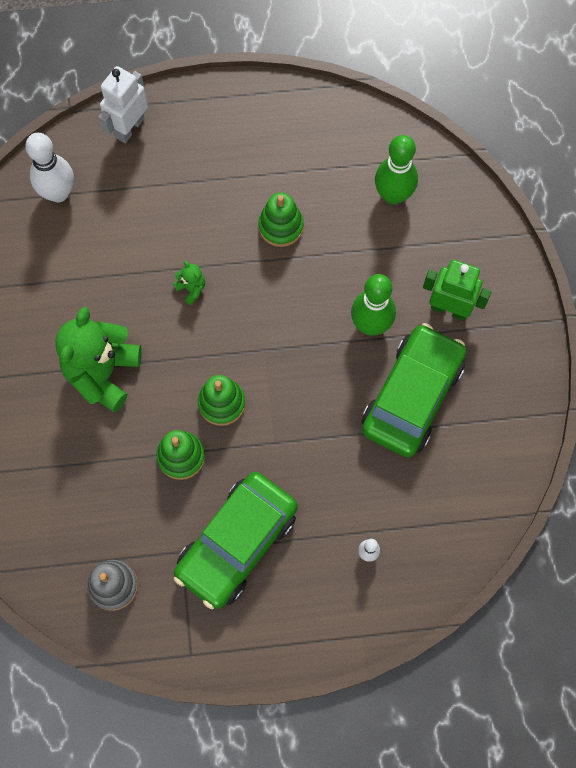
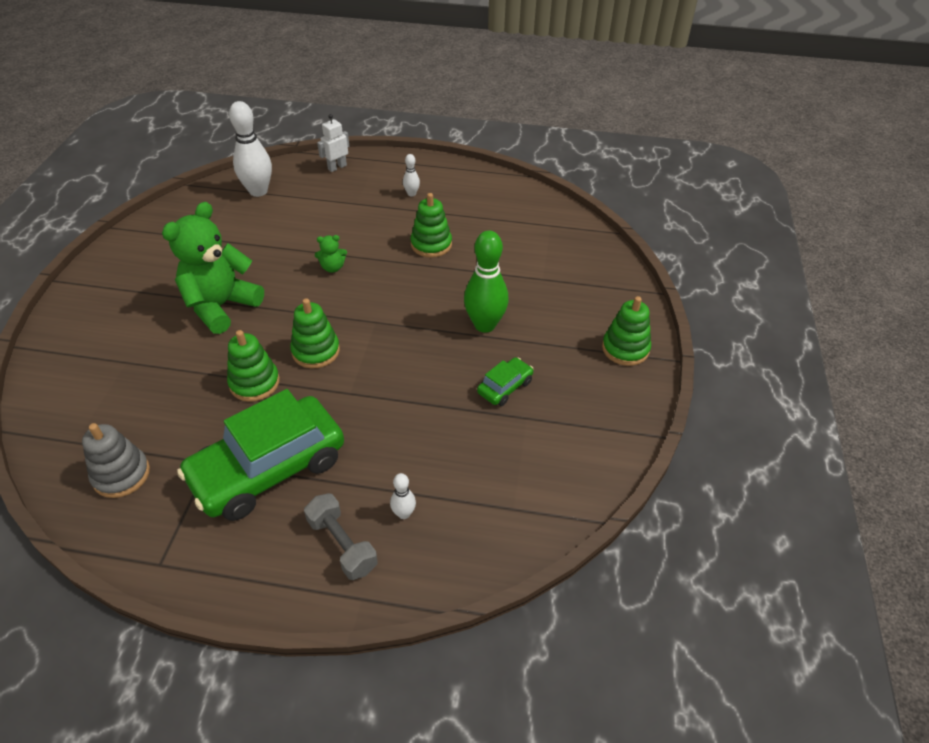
camera: 15 degrees right, 25 degrees down
(129, 128) = (337, 167): white robot -> white robot, size x0.65
(191, 288) = (332, 267): green teddy bear -> green teddy bear turned 105 degrees clockwise
(231, 151) = (411, 194): none -> white bowling pin
(329, 595) = (342, 544): none -> grey dumbbell
(393, 195) = (539, 244): green bowling pin -> none
(412, 396) = (505, 387): green car -> green car, size x0.44
(449, 309) = (565, 329): green robot -> none
(511, 318) = (625, 349): none -> green stacking toy

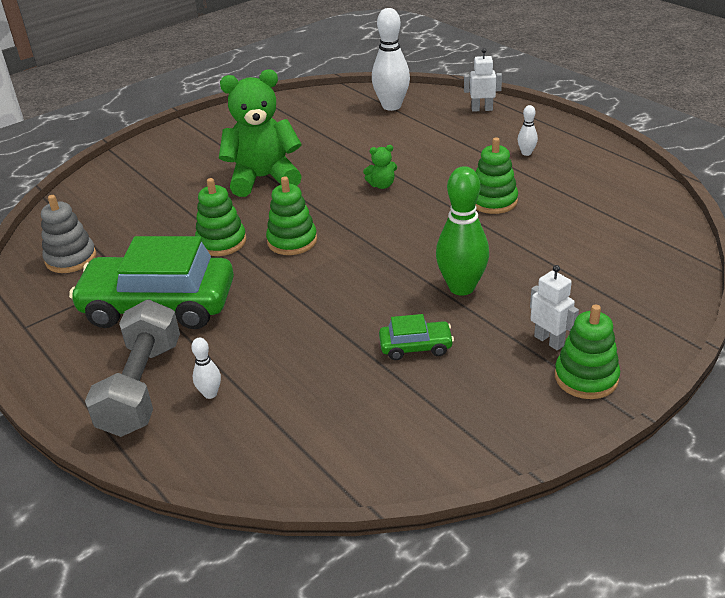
camera: 45 degrees right, 10 degrees down
(332, 267) = (382, 185): green teddy bear -> green teddy bear turned 45 degrees counterclockwise
(342, 544) = (142, 387): grey dumbbell -> grey dumbbell, size x1.56
(579, 335) = (549, 341): none -> white robot

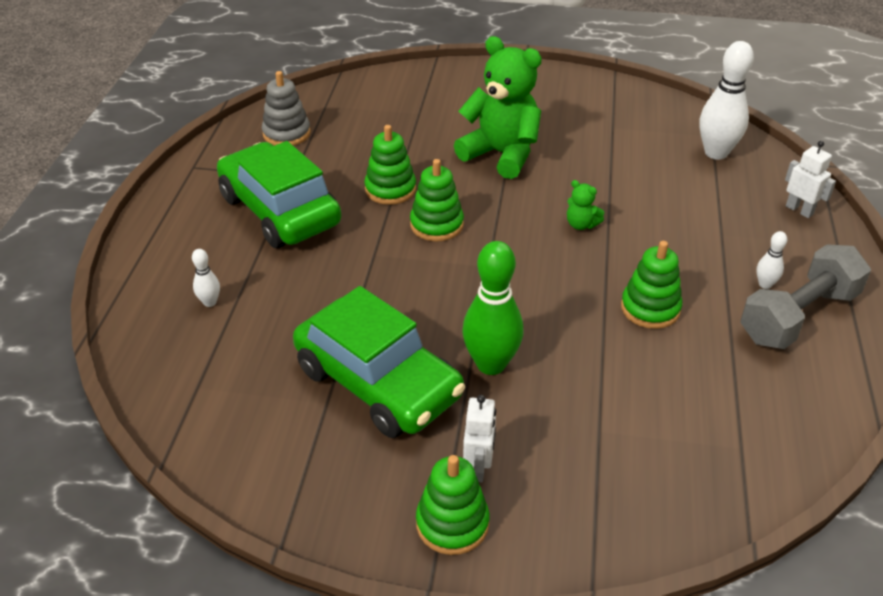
camera: 45 degrees right, 5 degrees up
(142, 387) = (185, 264): grey dumbbell -> grey dumbbell (798, 316)
(415, 347) = (378, 383): green car -> green car, size x2.28

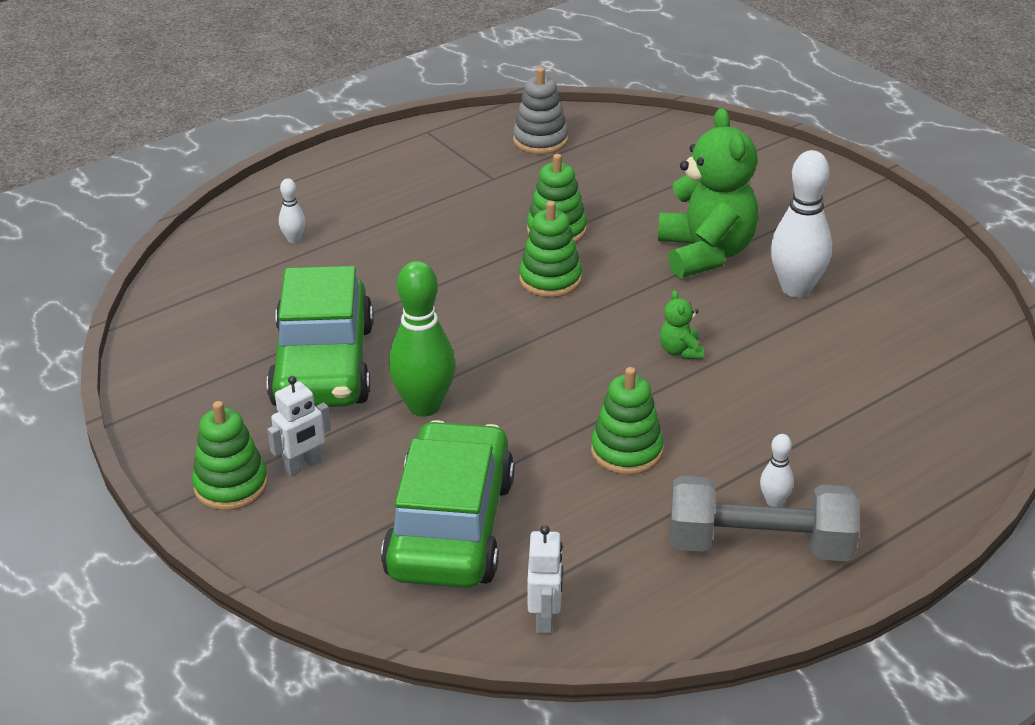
camera: 45 degrees right, 5 degrees down
(280, 211) = (442, 200): green car -> green car (450, 527)
(716, 153) = (939, 368): white bowling pin -> white bowling pin (796, 289)
(799, 210) = (937, 467): white robot -> white robot (545, 618)

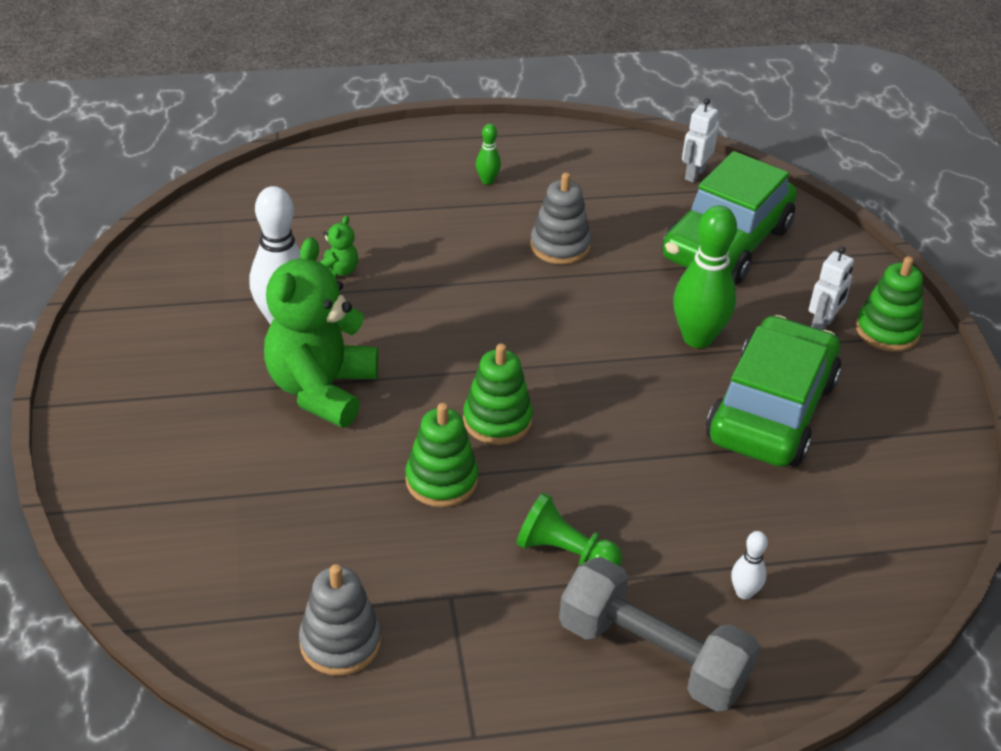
camera: 155 degrees left, 5 degrees up
(303, 466) = (822, 326): white robot -> white robot turned 135 degrees clockwise
(435, 221) = (565, 553): none -> green pawn
(626, 451) = (560, 246): green stacking toy -> grey stacking toy
(680, 351) = (444, 304): green teddy bear -> green teddy bear (338, 271)
(759, 545) = (523, 163): grey dumbbell -> grey dumbbell (652, 656)
(774, 502) = (487, 181): white bowling pin -> green bowling pin

